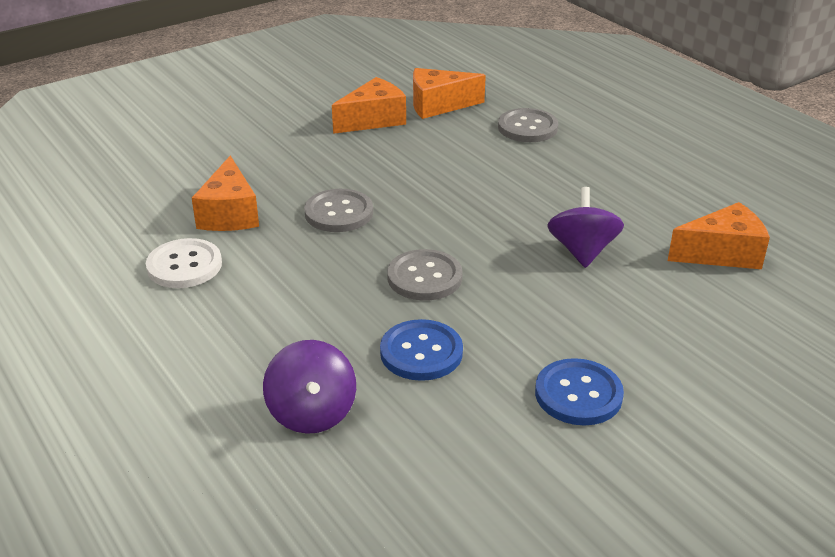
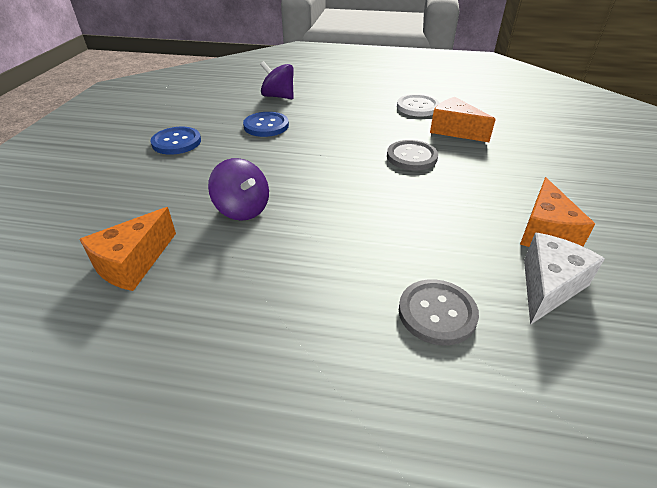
camera: 135 degrees right, 5 degrees up
(424, 277) = (311, 151): grey button -> none
(438, 105) = (548, 287): orange cheese -> white cheese

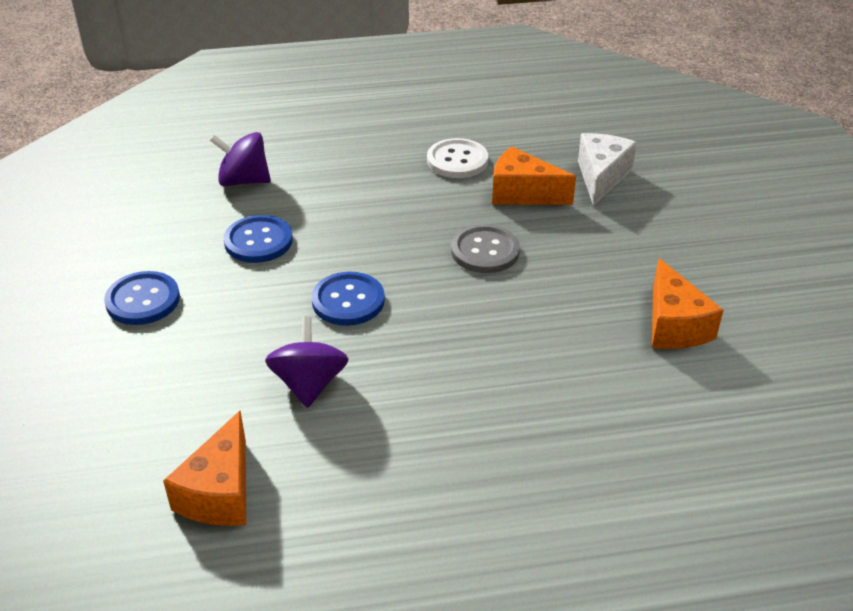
camera: 20 degrees left, 0 degrees up
(242, 209) = (309, 384): purple spinning top -> purple spinning top turned 120 degrees counterclockwise
(301, 167) = (348, 301): none -> blue button
(437, 313) = (594, 453): grey button -> none
(548, 287) = (694, 392): white cheese -> white cheese (601, 177)

